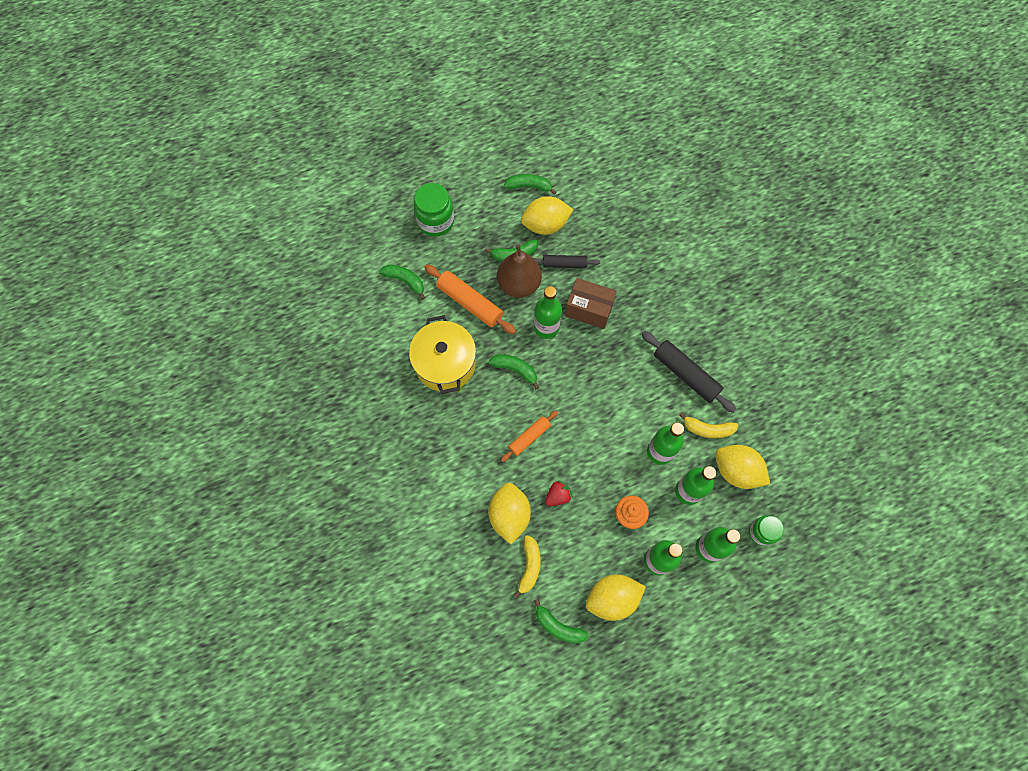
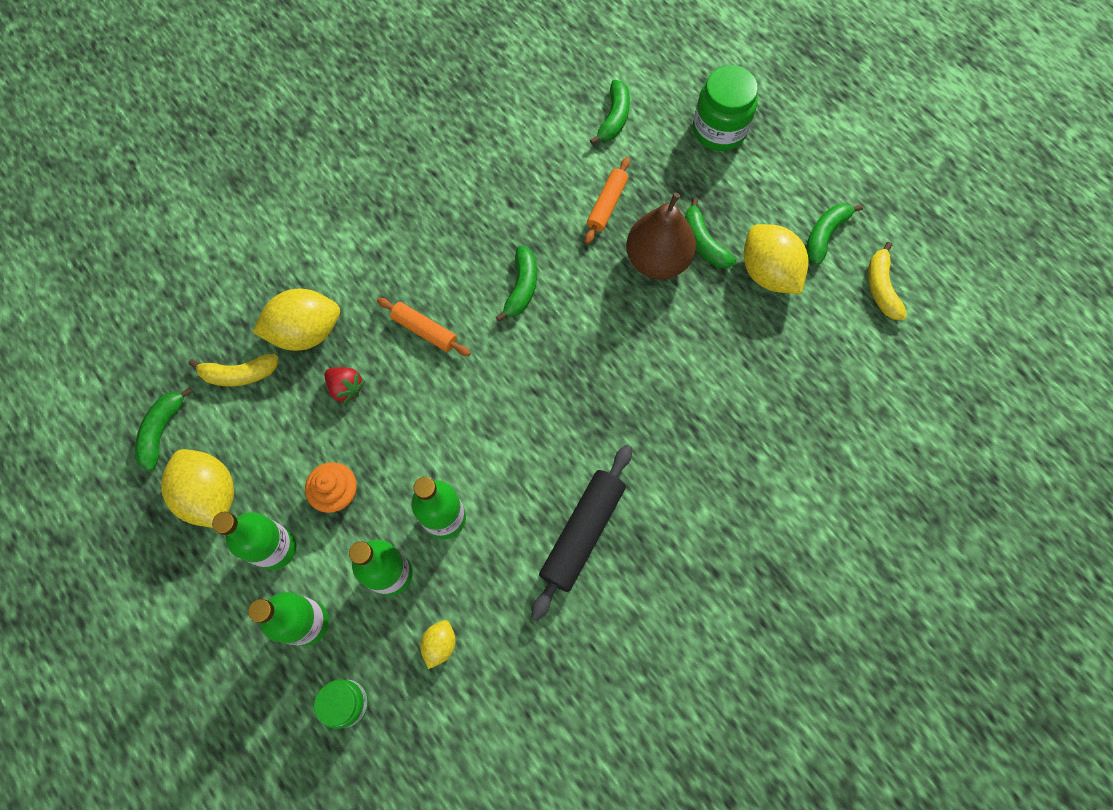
camera: 75 degrees right, 0 degrees up
(445, 363) = (506, 197): yellow pot -> none
(470, 303) = (607, 204): orange rolling pin -> orange rolling pin, size x0.62
(529, 186) = (825, 235): green banana -> green banana turned 135 degrees counterclockwise
(546, 327) = (600, 313): green bottle -> none
(564, 264) = (712, 314): black rolling pin -> none
(589, 309) = (648, 365): brown box -> none
(707, 429) = (499, 585): yellow banana -> yellow banana (881, 287)
(736, 471) = (440, 644): yellow lemon -> yellow lemon, size x0.50

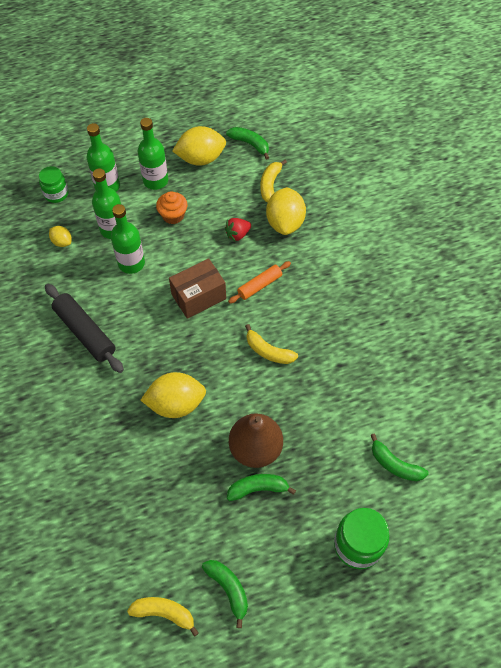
camera: 110 degrees right, 10 degrees down
(469, 402) = (198, 296): none -> brown box
(521, 288) = (268, 351): green banana -> yellow banana
(607, 204) = (316, 430): orange rolling pin -> none
(768, 272) = (213, 527): yellow lemon -> yellow lemon (176, 404)

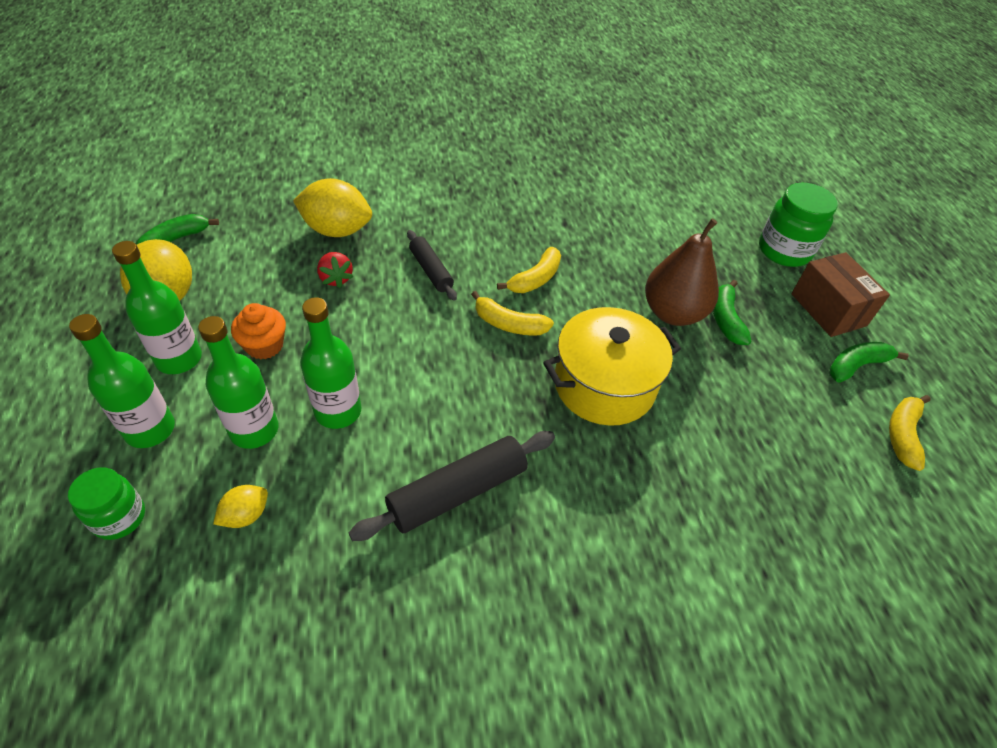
camera: 85 degrees left, 10 degrees down
(176, 404) = (604, 385): yellow lemon -> yellow pot
(198, 296) = (430, 336): brown box -> brown box (828, 309)
(260, 285) = (431, 270): orange rolling pin -> black rolling pin
(270, 184) = (263, 233): yellow banana -> yellow banana (509, 324)
(394, 464) = (690, 207): green banana -> none

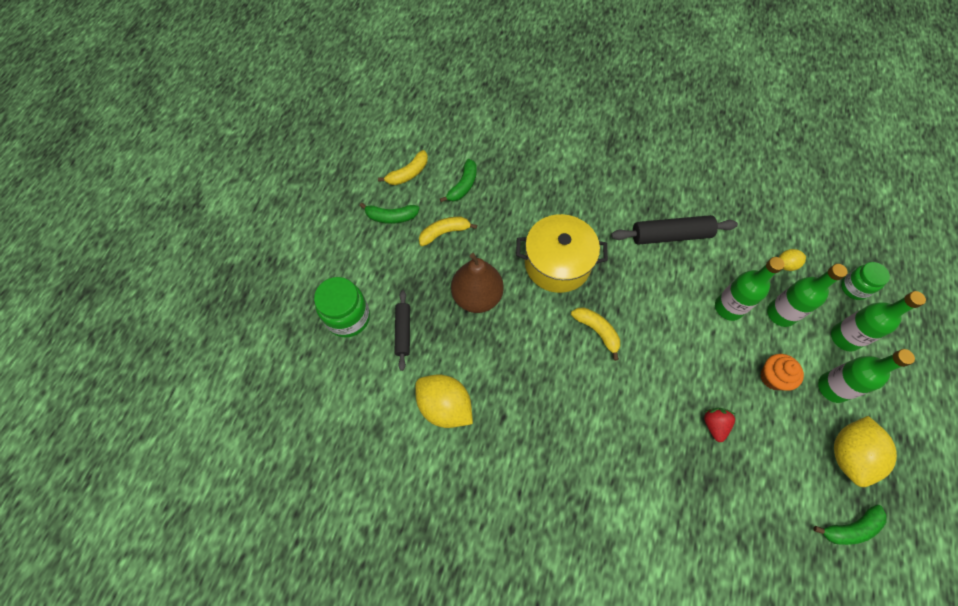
camera: 150 degrees left, 15 degrees up
(337, 230) = (705, 485): yellow lemon -> yellow lemon (445, 406)
(431, 270) = (636, 405): black rolling pin -> black rolling pin (403, 332)
(535, 279) = (559, 365): yellow banana -> yellow banana (444, 232)
(726, 319) = (444, 278): green banana -> green banana (463, 186)
(828, 309) = (368, 258): brown box -> none

